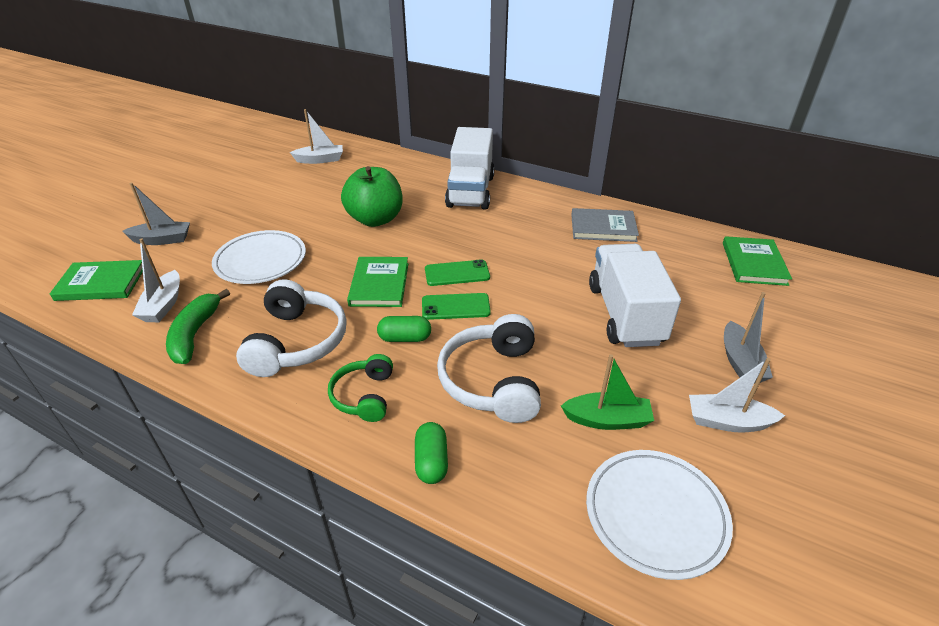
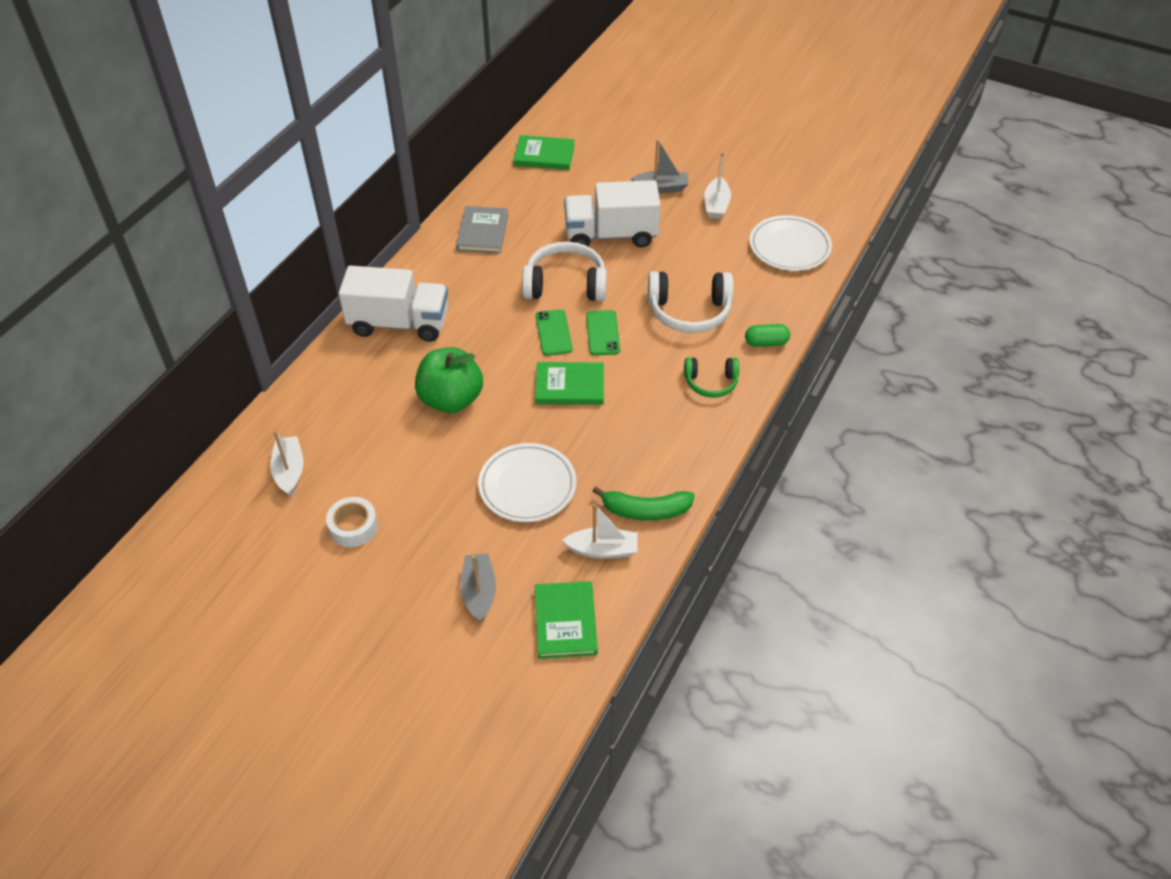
camera: 90 degrees left, 10 degrees up
(257, 185) = (353, 527): none -> white tape
(297, 342) = (652, 434): white headphones -> white headphones (565, 285)
(405, 338) = (644, 363): green capsule -> none
(607, 420) = (720, 257): green boat -> none

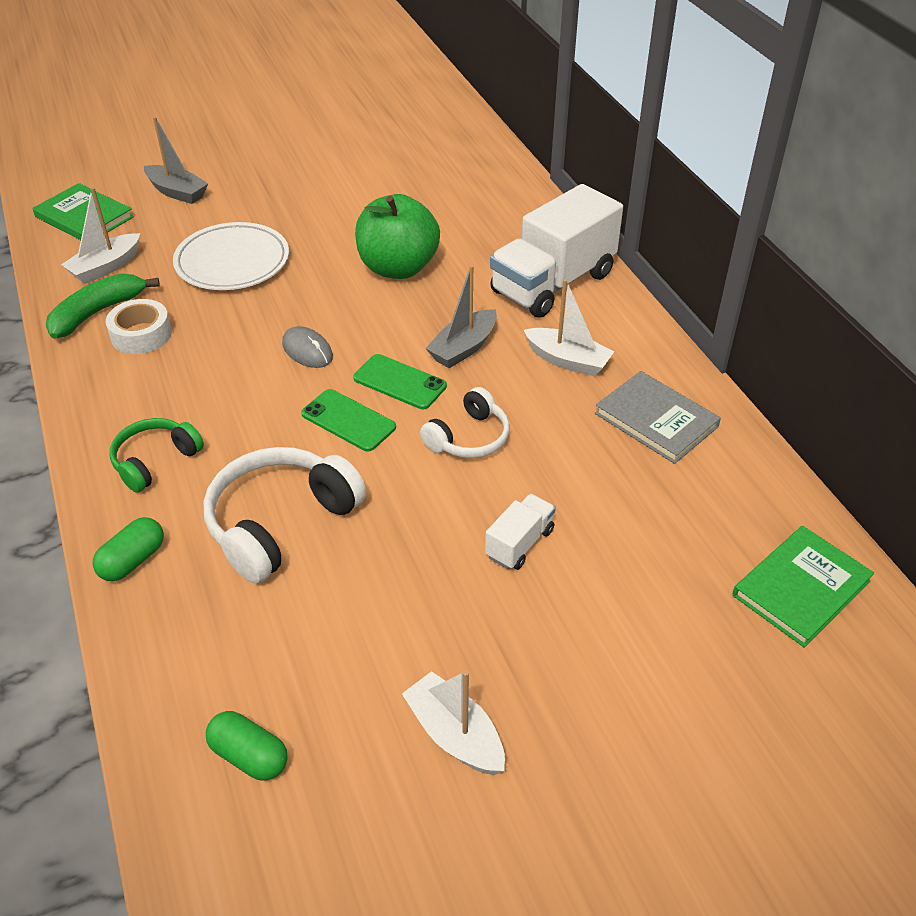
camera: 130 degrees right, 5 degrees down
(289, 471) = (433, 158): white boat -> white boat (567, 360)
(353, 527) = (329, 164): white tape -> white tape (141, 335)
(565, 285) = (469, 438): white headphones -> white headphones, size x0.60
(569, 386) = (307, 350): green book -> grey mouse
(611, 235) = (519, 543): white truck -> white truck, size x0.46
(661, 188) = (574, 688): grey boat -> grey boat (463, 348)
(789, 247) = (249, 756): white plate -> green capsule

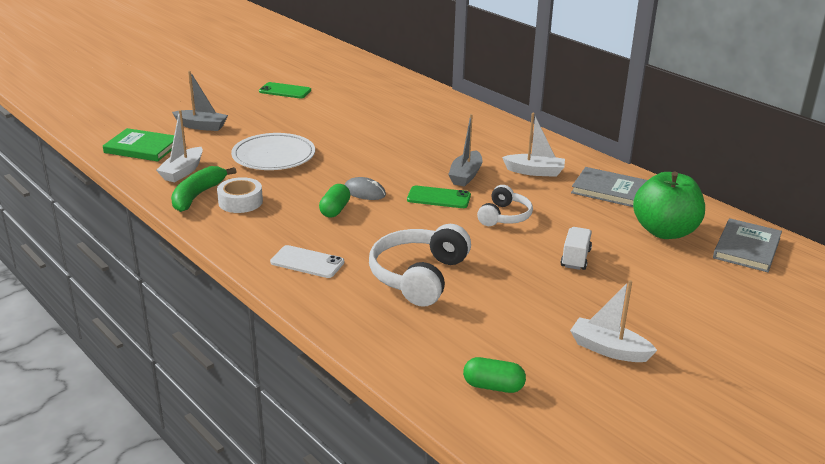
camera: 20 degrees left, 15 degrees down
(133, 560) = (335, 312): green capsule -> green capsule (335, 210)
(155, 461) = (307, 262): green headphones -> white phone
(348, 420) = (421, 221): green phone -> green phone (285, 91)
(398, 268) = (390, 144): green apple -> green apple (664, 231)
(553, 283) = (496, 137): white truck -> none
(801, 588) = (746, 248): green book -> grey book

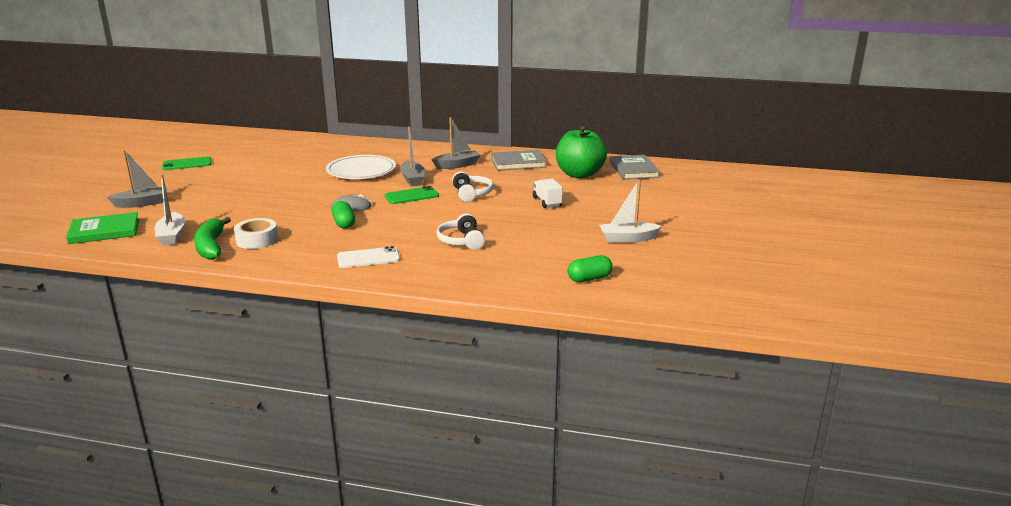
camera: 35 degrees left, 5 degrees down
(273, 156) = (242, 206): white plate -> white plate (361, 171)
(419, 276) = (461, 241): white headphones -> white headphones, size x0.60
(535, 171) = (457, 165): white boat -> grey boat

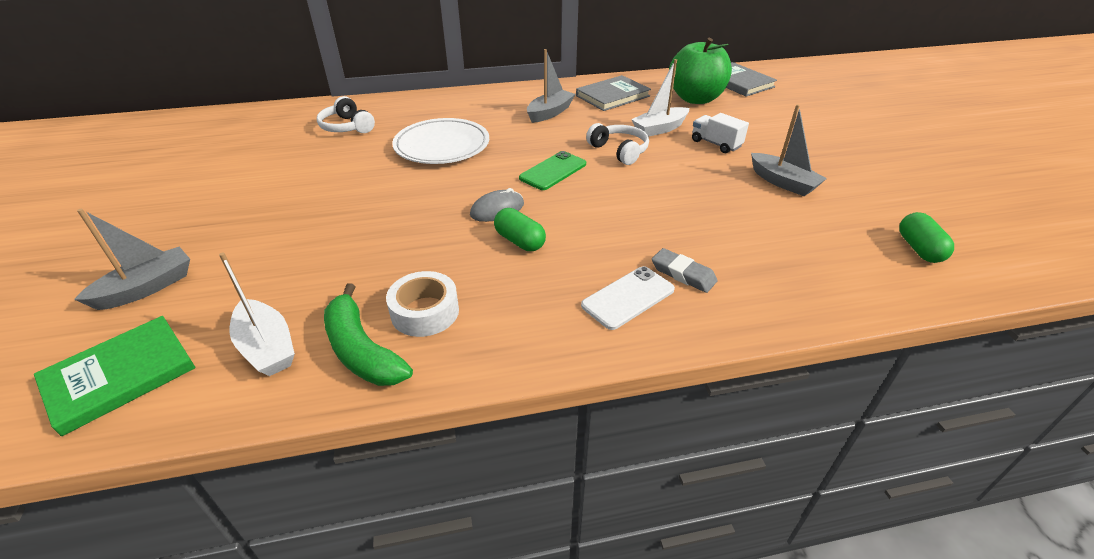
camera: 25 degrees left, 15 degrees up
(187, 164) = (162, 188): green phone -> none
(412, 179) = (522, 144): grey boat -> grey boat (783, 182)
(415, 256) = (683, 274): none -> grey eraser
(461, 241) = (704, 230): white headphones -> white headphones (347, 127)
(589, 278) = (919, 249): green capsule -> green capsule turned 45 degrees counterclockwise
(627, 239) = (866, 176): white boat -> white boat (659, 129)

